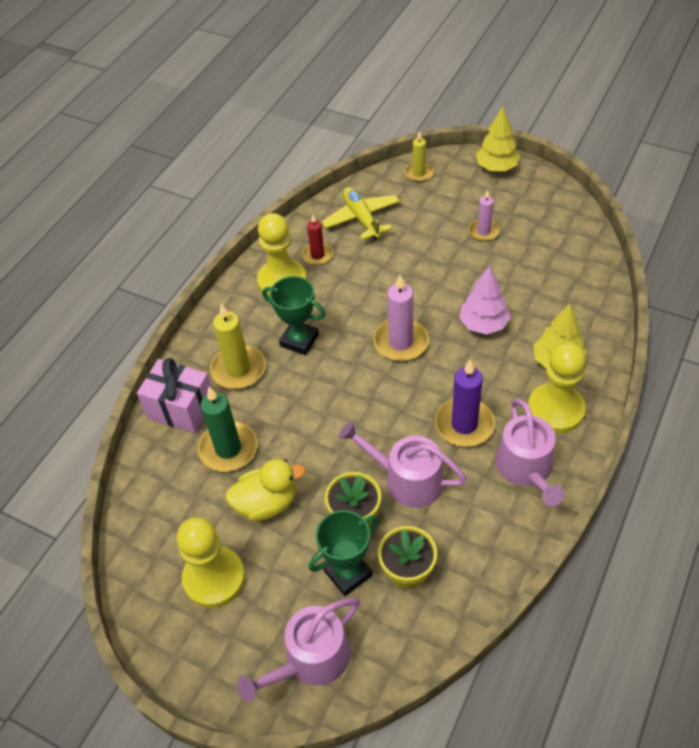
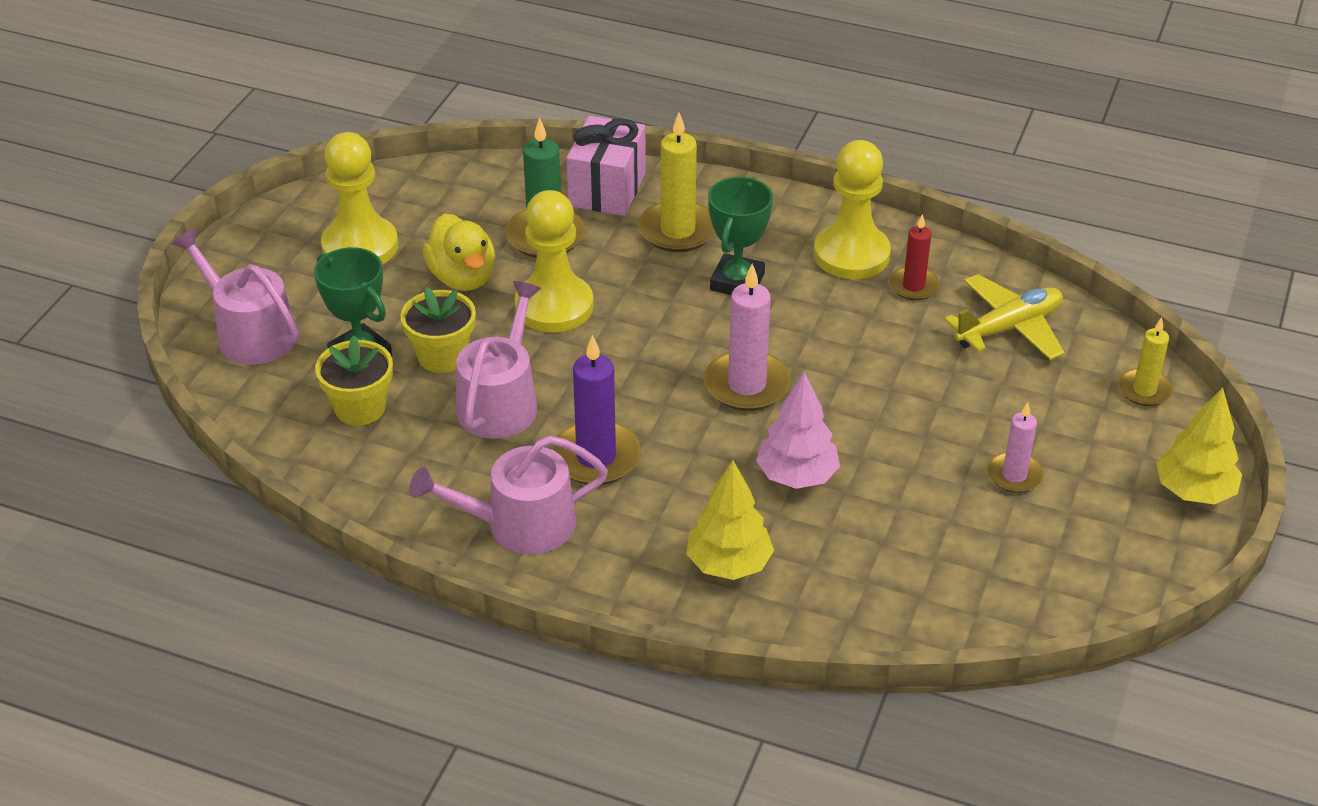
camera: 80 degrees right, 10 degrees down
(555, 410) = (630, 560): yellow pawn -> yellow pawn (554, 306)

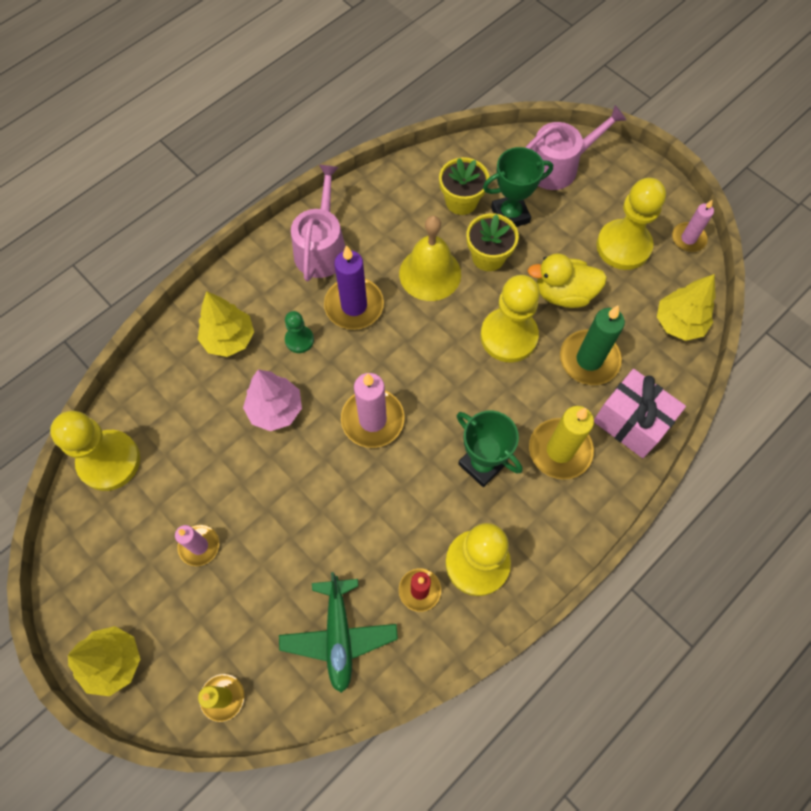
camera: 115 degrees right, 25 degrees up
(320, 199) = (688, 239): none -> pink candle
(452, 182) = (678, 323): none -> yellow tree
(500, 401) = (430, 273): pink watering can -> yellow bell
(683, 492) = (299, 340): none -> green pawn
(986, 610) = (109, 461): none -> yellow pawn
(1009, 328) = (339, 635): yellow plane -> green plane

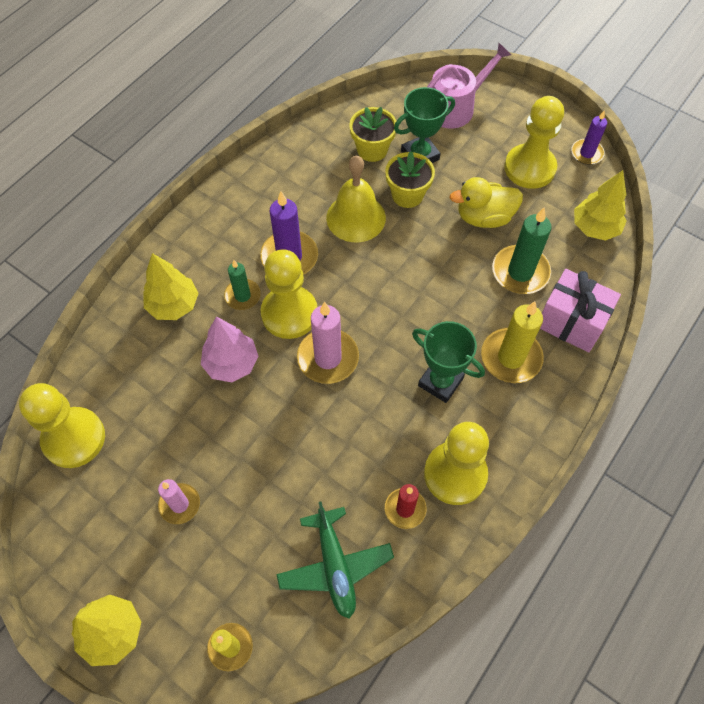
camera: 10 degrees left, 5 degrees down
(299, 340) = (242, 296): green pawn -> green candle
(321, 247) = (248, 209): pink watering can -> none
(508, 336) = (441, 263): yellow pawn -> yellow pawn (289, 313)
(688, 239) = (587, 153): pink candle -> purple candle

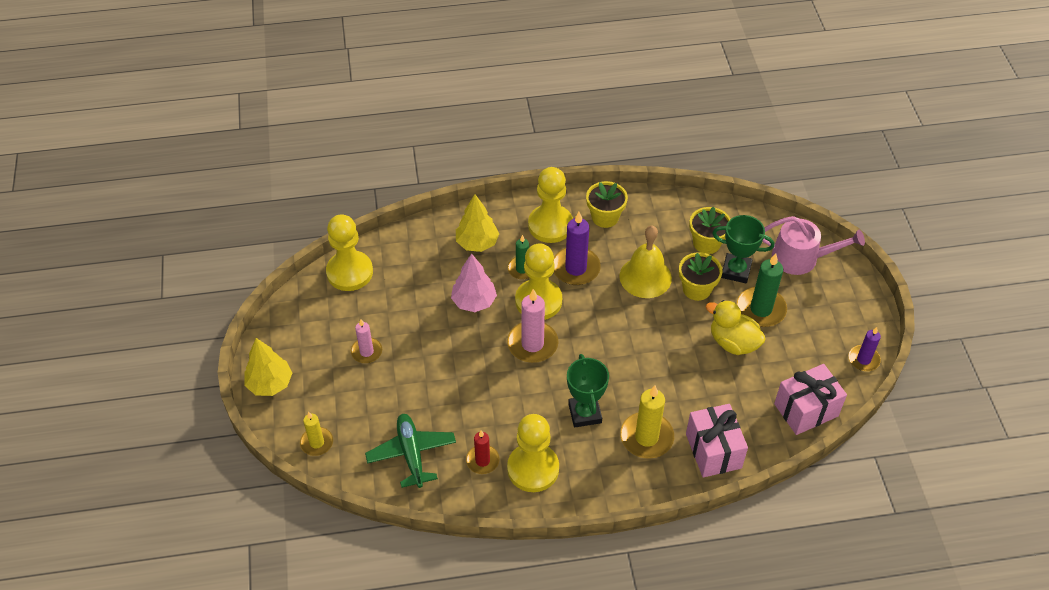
camera: 45 degrees right, 10 degrees down
(264, 191) = (605, 217): none -> yellow flower pot
(335, 566) = (411, 454): green plane -> green plane turned 135 degrees clockwise
(520, 272) = (716, 394): green candle -> green candle (761, 309)
(529, 168) = (806, 337): yellow pawn -> yellow pawn (550, 225)
(594, 228) = (806, 410): yellow tree -> pink gift

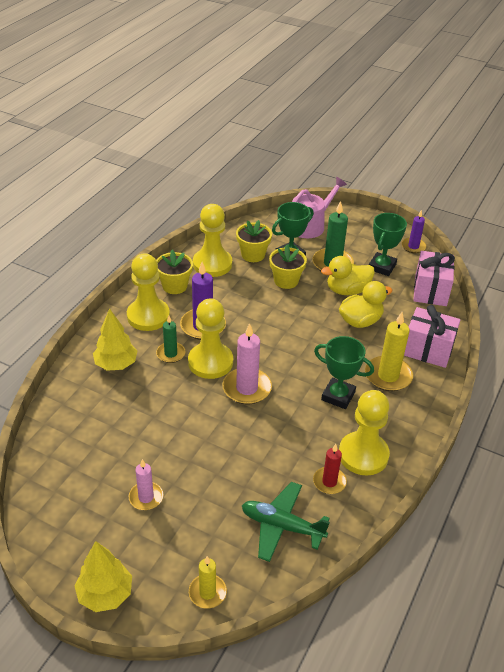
camera: 55 degrees left, 10 degrees down
(349, 272) = (49, 461): yellow pawn -> yellow pawn (212, 264)
(474, 302) = (170, 398): pink tree -> none
(645, 277) = (249, 297): yellow bell -> none
(699, 377) = (360, 321): none -> yellow duck
(800, 351) = (382, 267): none -> green trophy

